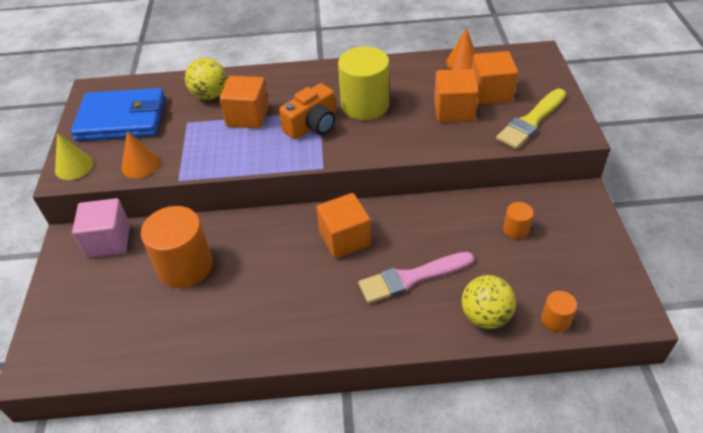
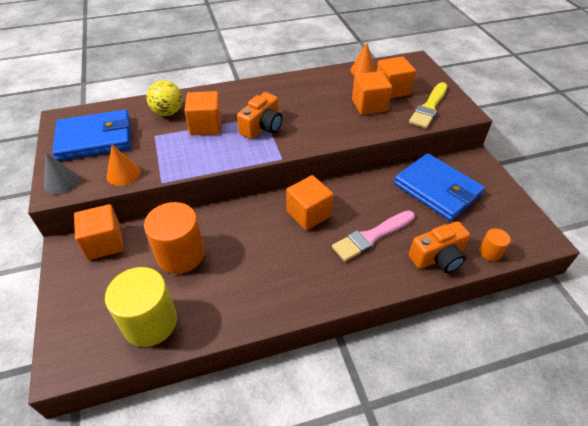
camera: 15 degrees left, 0 degrees up
(74, 166) = (61, 182): yellow cone -> grey cone
(108, 241) = (104, 243): pink cube -> orange cube
(365, 105) = (299, 108): yellow cylinder -> yellow cylinder (150, 322)
(485, 316) = (438, 257): yellow ball -> orange camera
(516, 229) = (437, 189): orange cylinder -> blue wallet

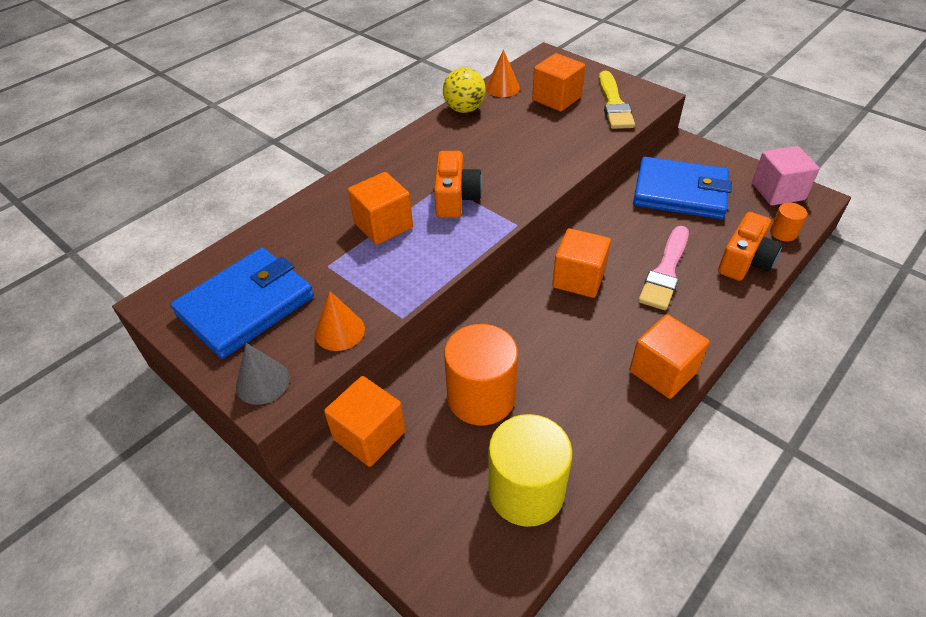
camera: 30 degrees left, 0 degrees up
(168, 112) = (313, 229): yellow ball -> yellow ball (464, 109)
(369, 105) = (550, 125): orange cube -> orange cube (663, 371)
(517, 221) = (777, 191): none -> pink cube

